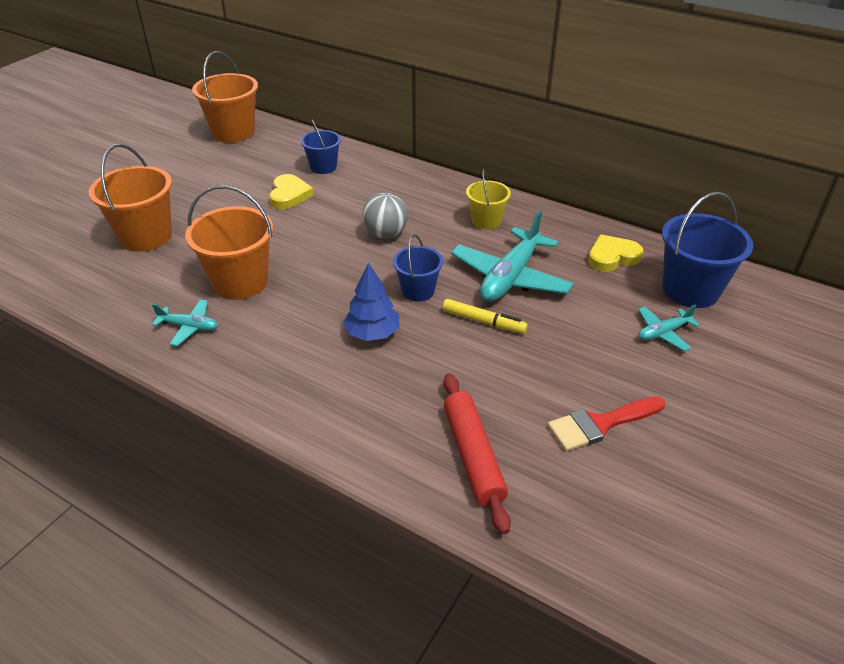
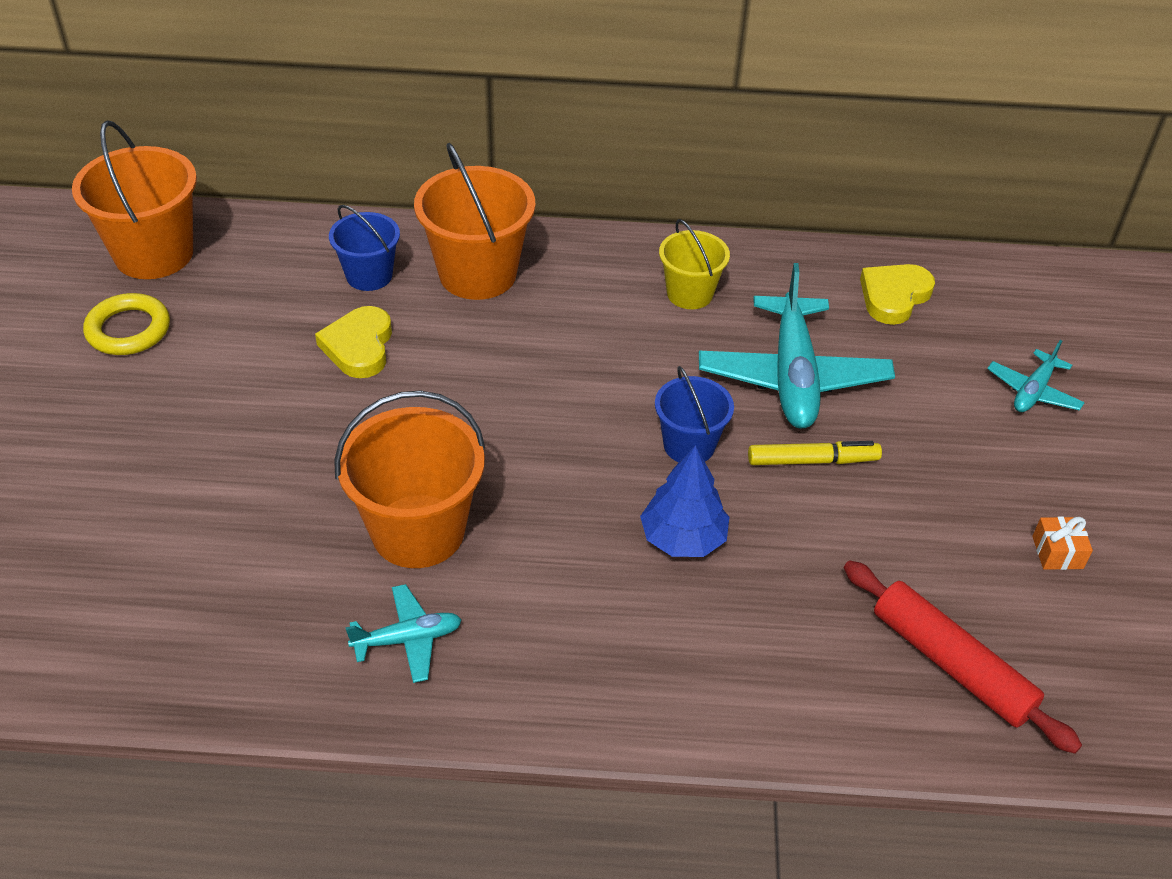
camera: 30 degrees left, 5 degrees up
(146, 236) = (183, 508): orange bucket -> orange bucket (477, 274)
(193, 159) = (128, 330): none -> yellow ring
(289, 195) = (359, 346): yellow heart -> yellow heart turned 150 degrees counterclockwise
(385, 234) = (567, 366): grey ball -> none
(600, 424) = (1057, 552): red brush -> orange gift
(690, 290) = (1019, 314): blue bucket -> none

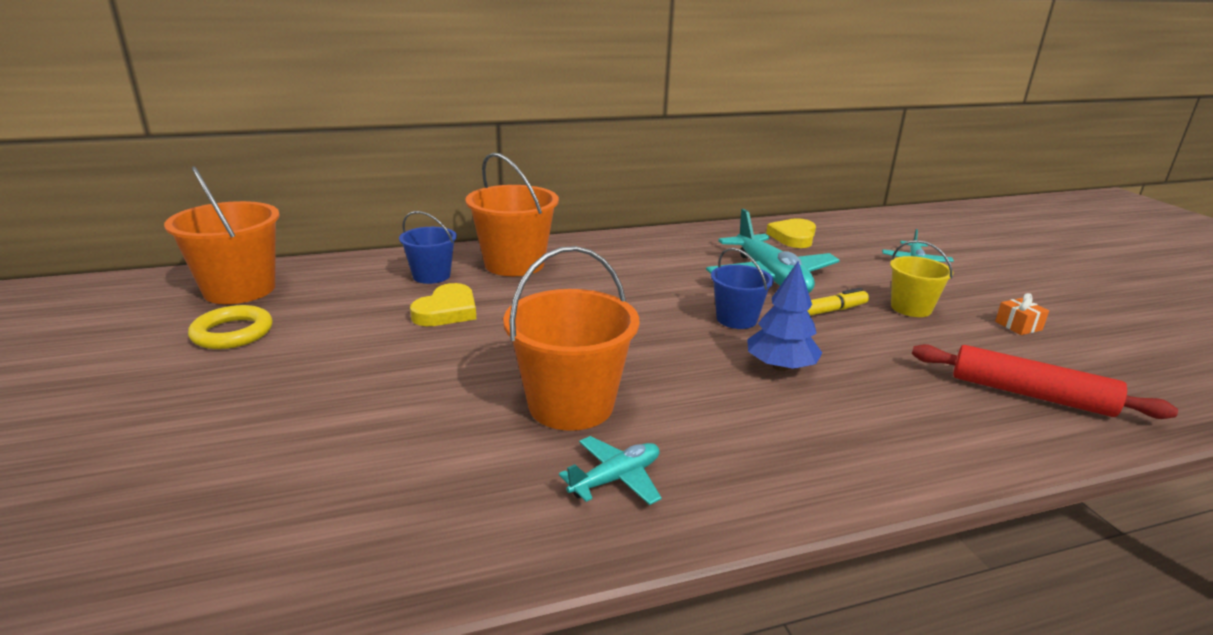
camera: 20 degrees left, 20 degrees down
(359, 346) = (447, 311): yellow heart -> yellow heart turned 135 degrees counterclockwise
(689, 294) = (668, 253): yellow bucket -> yellow bucket (911, 308)

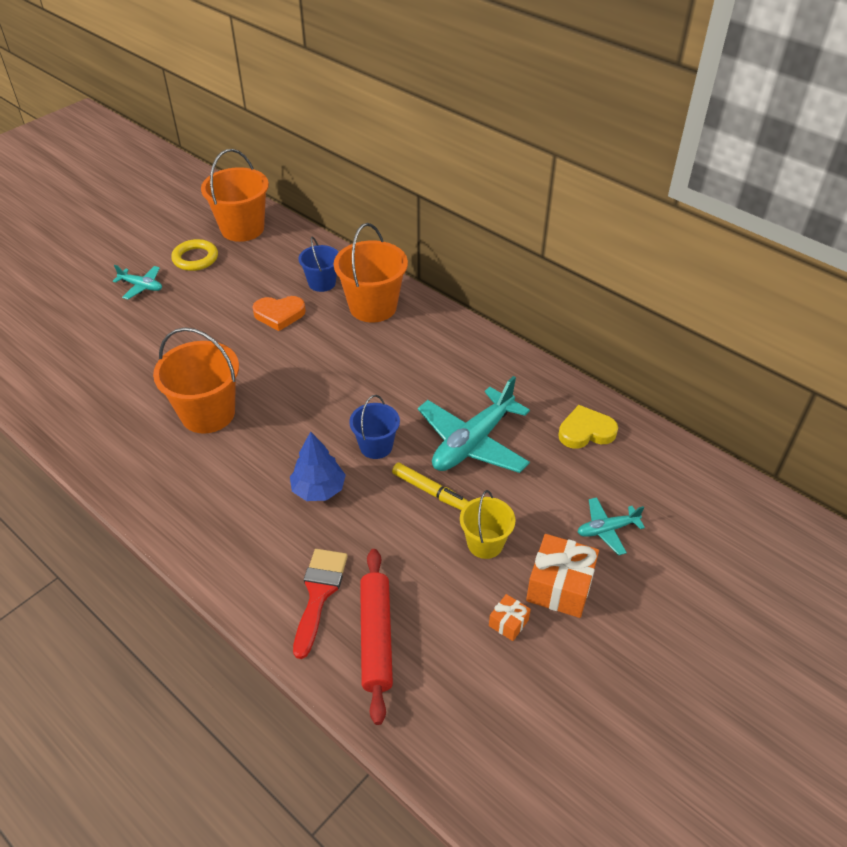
camera: 60 degrees right, 20 degrees up
(447, 311) = (279, 314): yellow heart -> orange heart
(615, 479) = (149, 458): turquoise plane -> turquoise plane (141, 286)
(955, 411) = (319, 594): none -> red brush
(977, 294) = (560, 586): none -> orange gift

